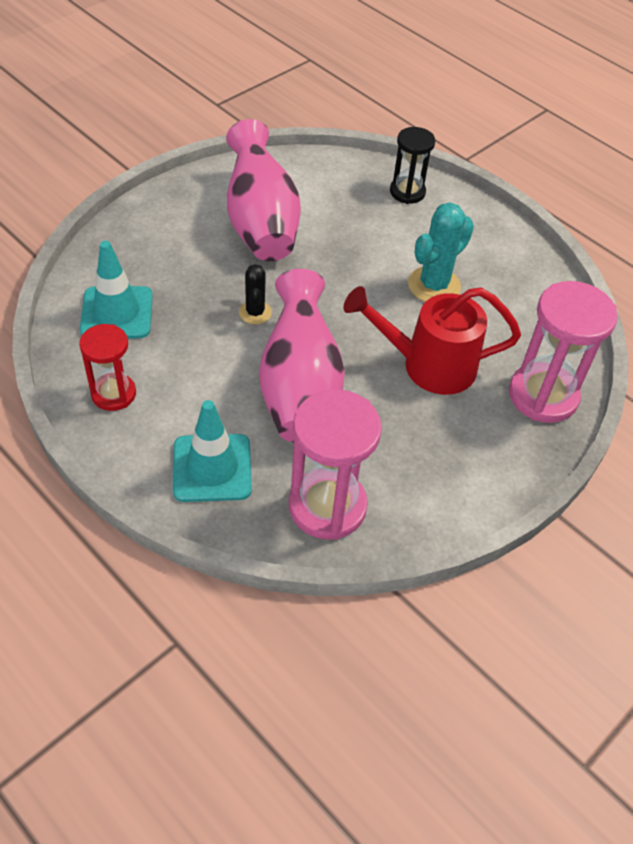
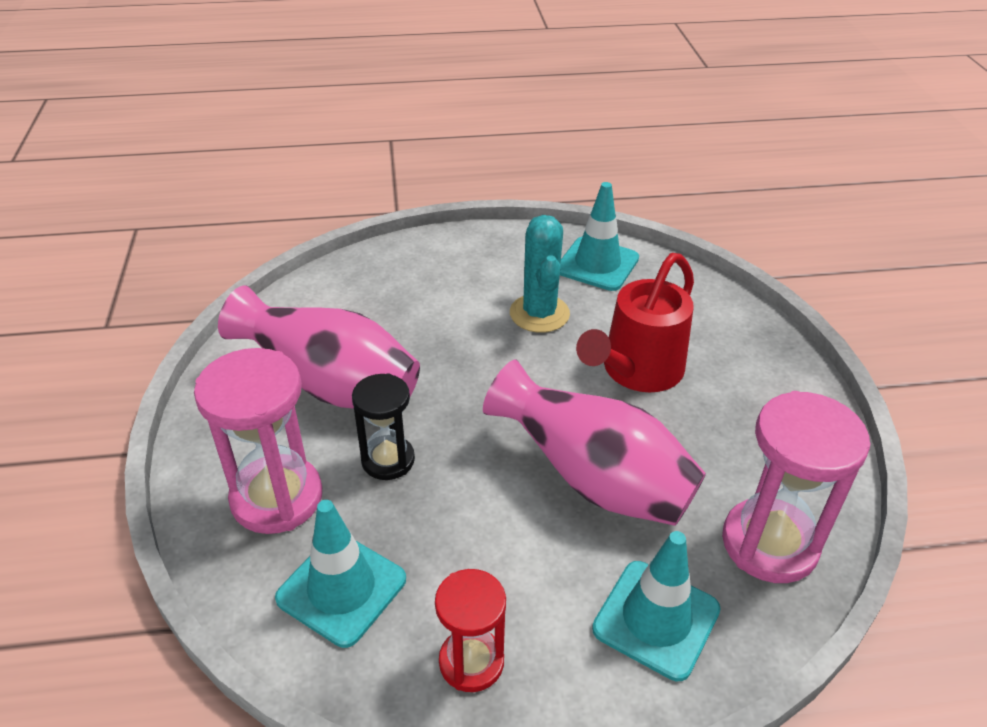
camera: 50 degrees left, 10 degrees down
(255, 312) = (457, 460): black cactus -> none
(407, 192) = (403, 265): black hourglass -> black hourglass (388, 460)
(527, 291) = (597, 264): none -> turquoise traffic cone
(543, 395) = (726, 321): pink hourglass -> pink hourglass (277, 497)

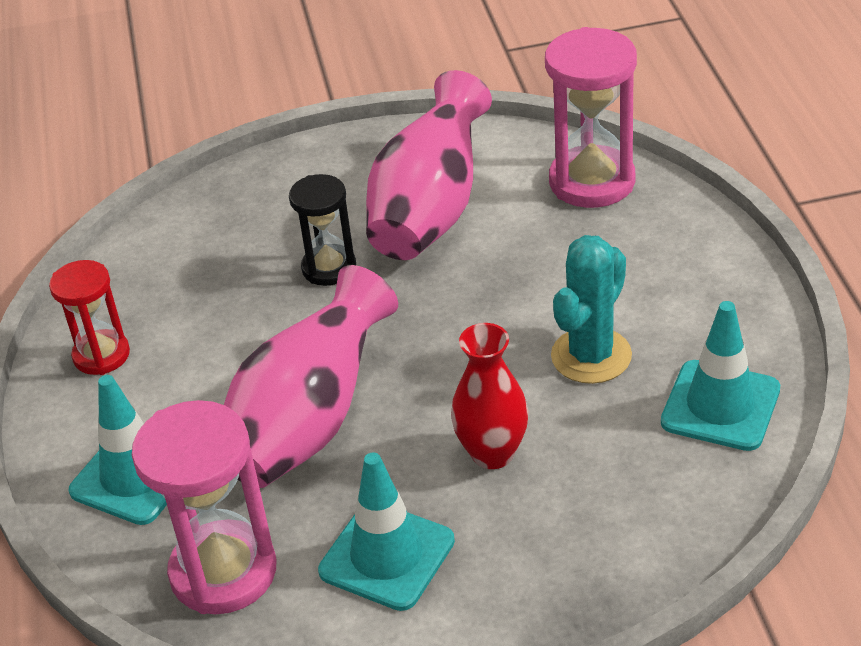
camera: 90 degrees right, 0 degrees up
(277, 497) = (278, 208): pink hourglass -> pink hourglass (592, 181)
(341, 589) = (178, 266): turquoise traffic cone -> turquoise traffic cone (387, 556)
(539, 313) = (591, 356): turquoise cactus -> turquoise cactus turned 45 degrees counterclockwise
(636, 372) = (492, 453): red watering can -> red vase

